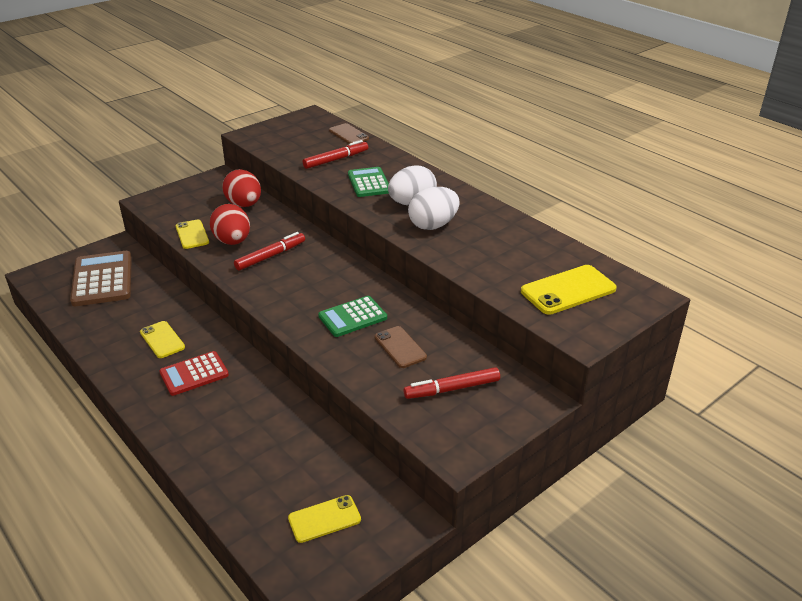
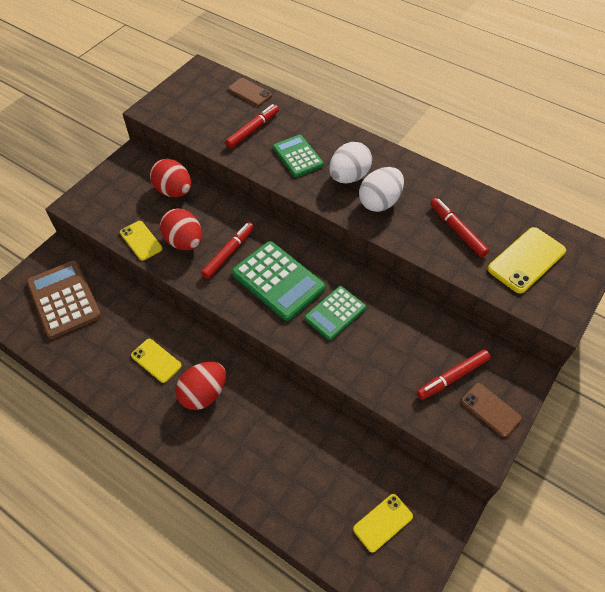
camera: 15 degrees left, 20 degrees up
(194, 374) = (203, 394): red calculator -> red egg
(308, 283) = (278, 281): none -> green calculator
(400, 347) = (390, 339): brown phone -> brown phone (490, 409)
(503, 257) = (457, 230): none -> red marker

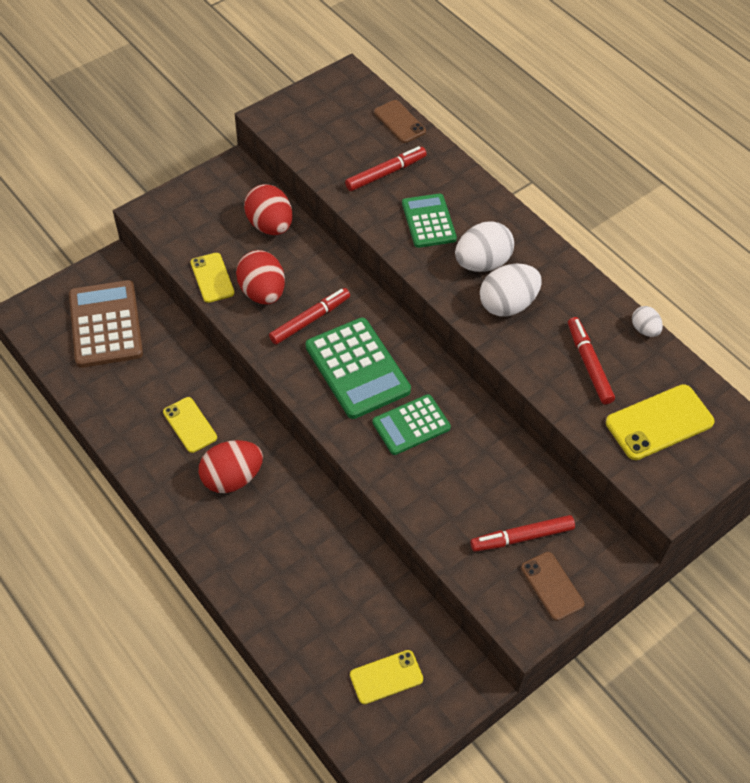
camera: 15 degrees right, 0 degrees up
(485, 195) = (644, 329): none -> white egg

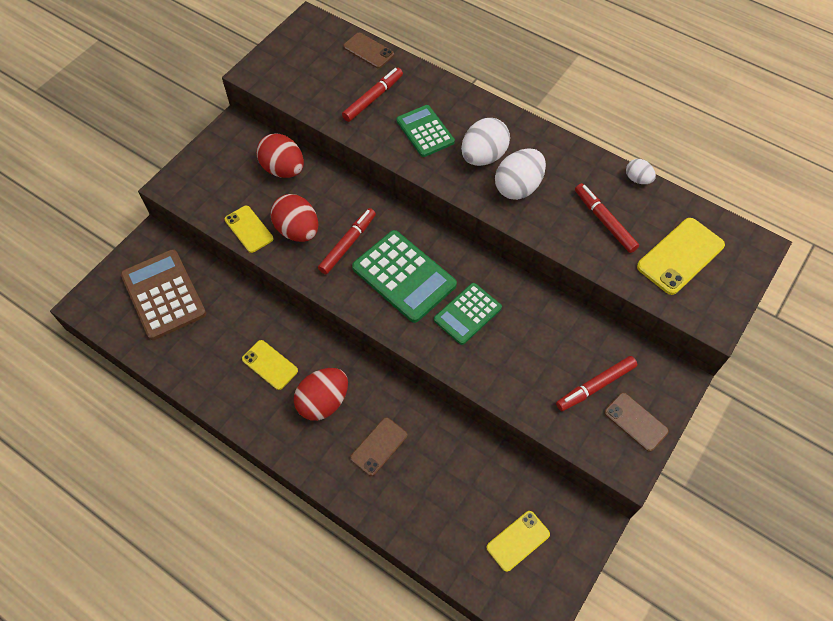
camera: 15 degrees left, 5 degrees up
(274, 539) = (379, 446): none -> brown phone

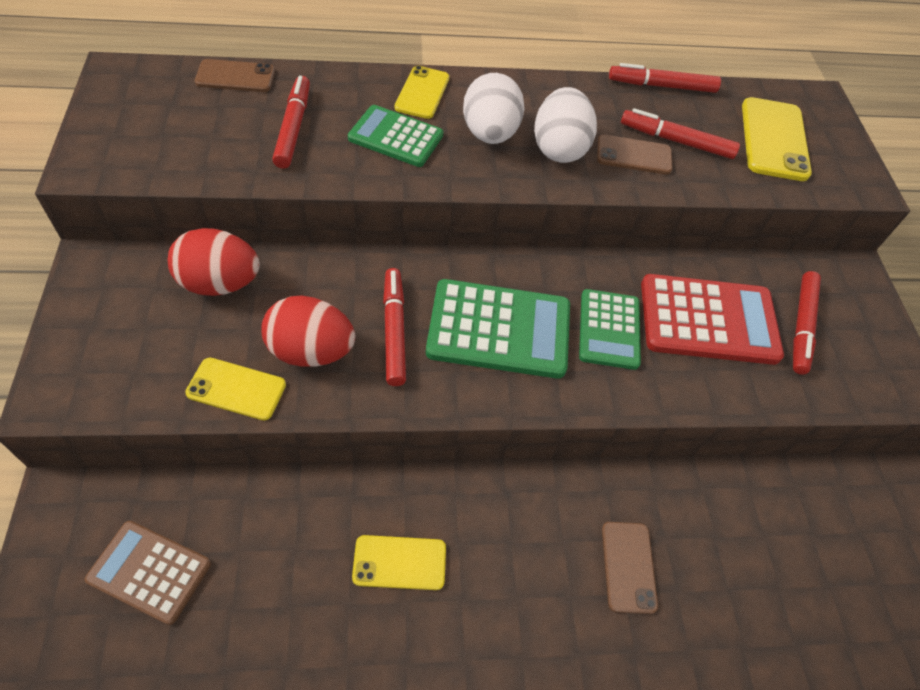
camera: 45 degrees left, 5 degrees down
(164, 295) = (149, 572): brown calculator -> brown calculator, size x0.64
(323, 402) = (513, 561): red egg -> none
(518, 541) = (864, 560): yellow phone -> yellow phone (422, 93)
(535, 345) = (708, 320): none -> red calculator
(636, 422) = (869, 338): brown phone -> brown phone (633, 155)
(637, 179) = (662, 86): white egg -> red marker

